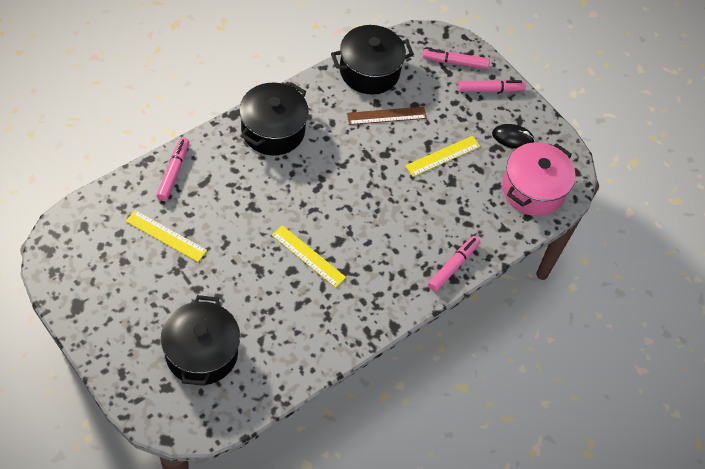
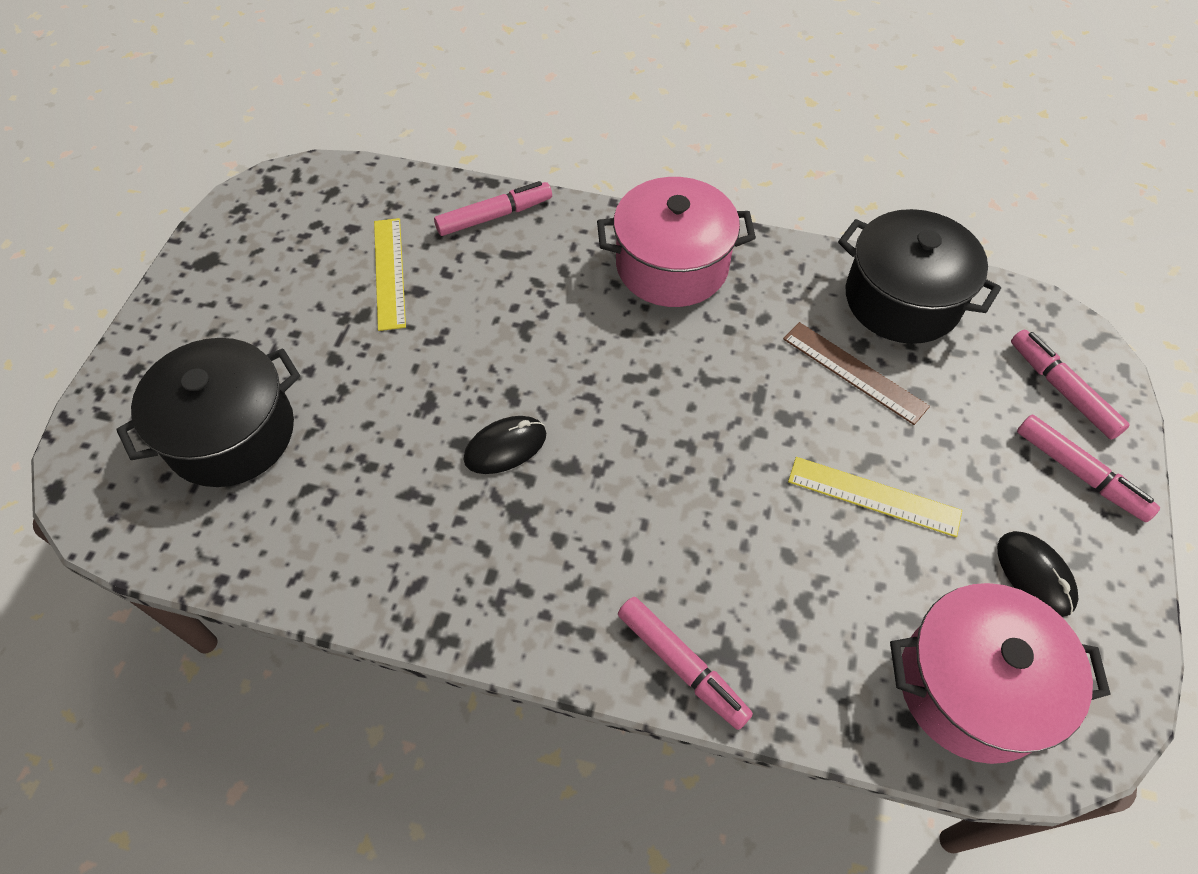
camera: 60 degrees right, 0 degrees up
(273, 130) = (672, 265): black pot -> pink pot
(308, 256) = (505, 447): yellow ruler -> black mouse
(453, 266) = (682, 665): pink marker -> pink marker turned 45 degrees clockwise

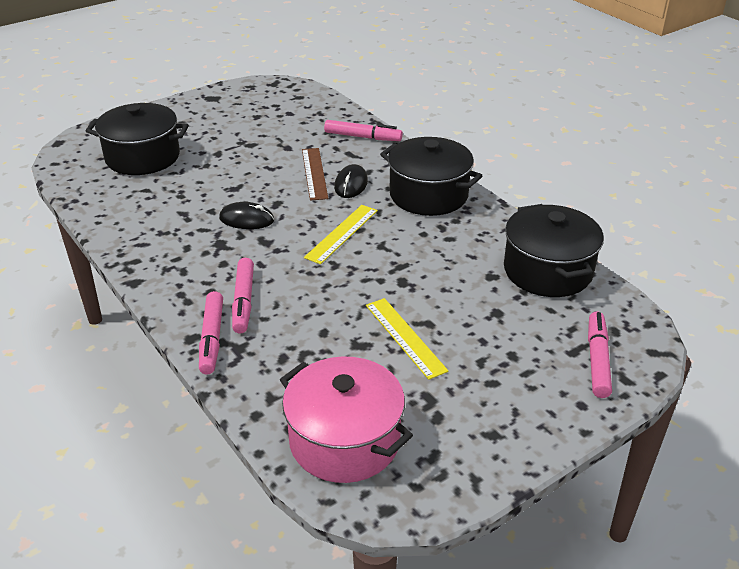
camera: 40 degrees right, 20 degrees down
(390, 273) = (284, 135): yellow ruler -> yellow ruler (342, 233)
(672, 265) = (428, 195): pink pot -> black pot
(854, 372) = (470, 284): brown ruler -> brown ruler (314, 173)
(1035, 574) = (453, 422): black mouse -> black mouse (351, 184)
(1080, 473) = (551, 400): pink marker -> pink marker (244, 301)

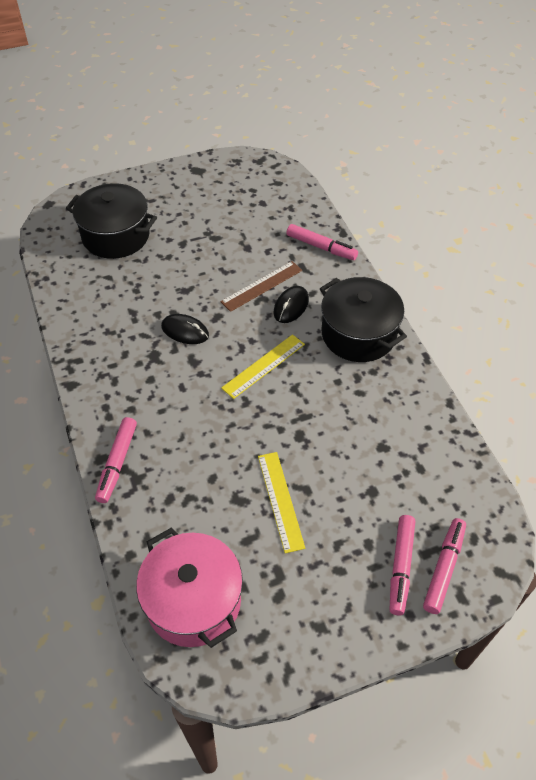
camera: 15 degrees right, 15 degrees up
(244, 301) = (155, 427): pink marker -> pink marker (401, 567)
(314, 173) = (261, 286): brown ruler -> brown ruler turned 45 degrees clockwise
(547, 271) = (437, 452): black pot -> none

